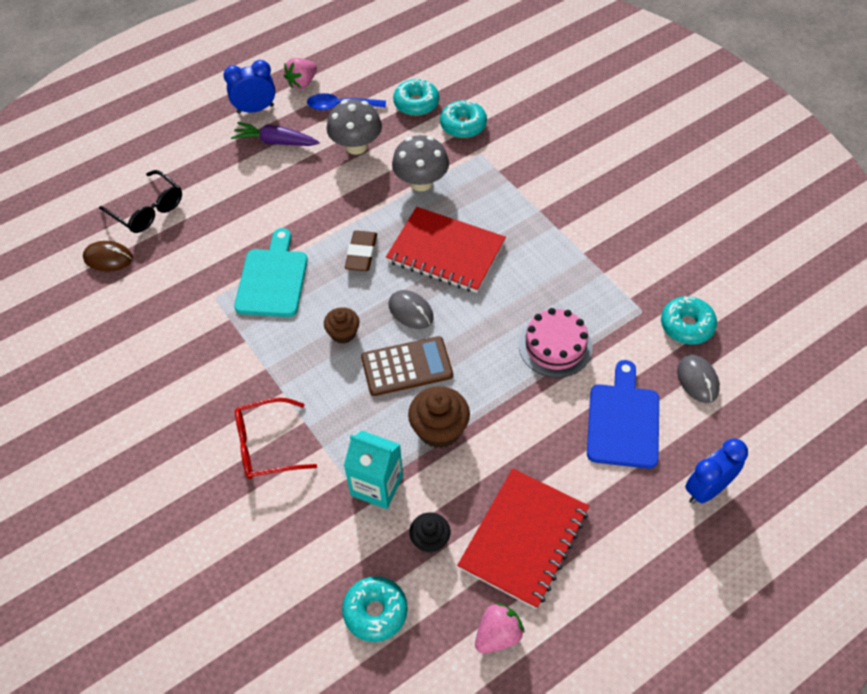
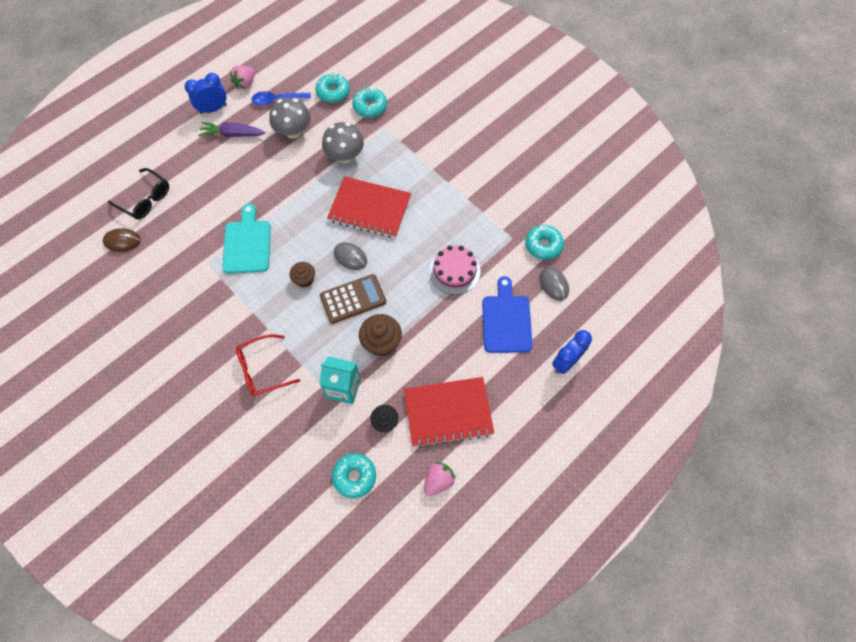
camera: 10 degrees left, 10 degrees up
(361, 254) = (309, 217): brown eraser -> none
(524, 539) = (448, 412): red notebook -> red notebook turned 60 degrees clockwise

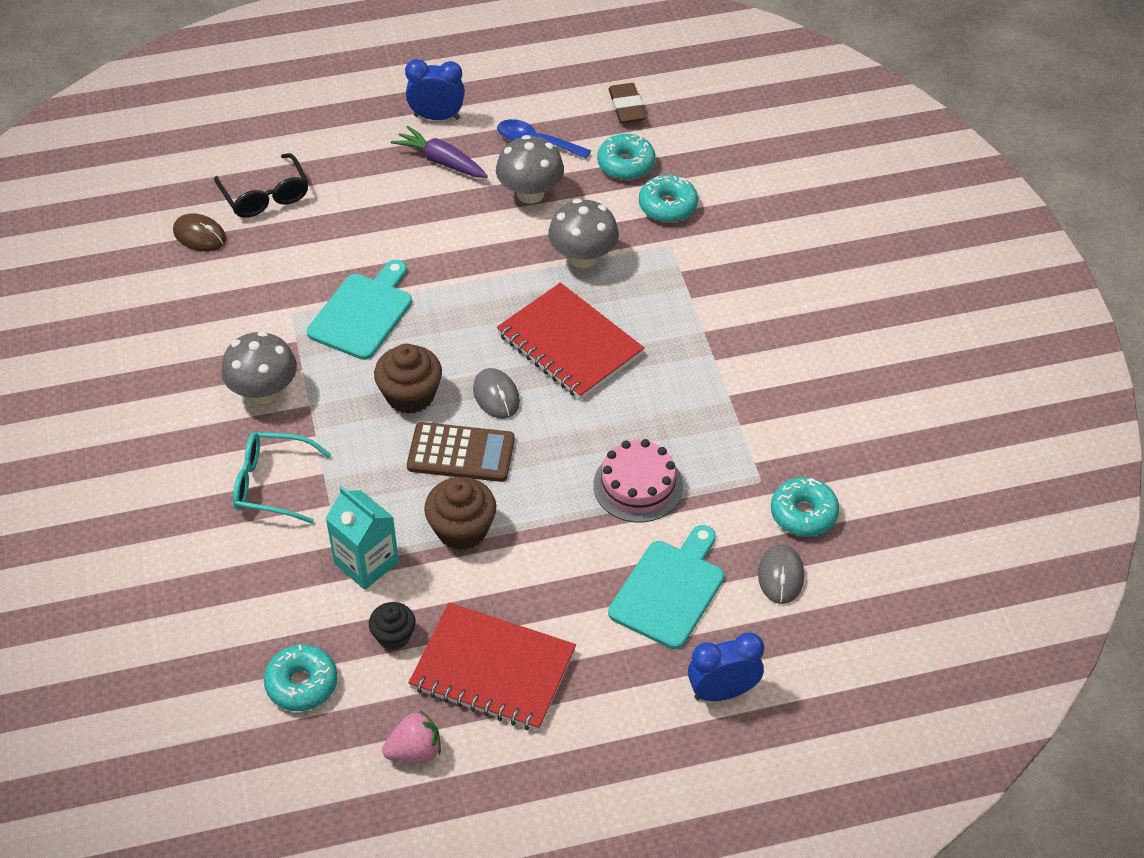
camera: 30 degrees right, 15 degrees down
(221, 317) = (263, 391): none -> grey mushroom
(245, 83) = (505, 101): pink strawberry -> none
(263, 369) = (273, 484): red glasses -> turquoise glasses
(304, 279) = (410, 395): brown cupcake -> brown cupcake, size x1.59
(313, 59) = (626, 107): none -> brown eraser
(506, 320) = (669, 590): blue cutting board -> turquoise cutting board

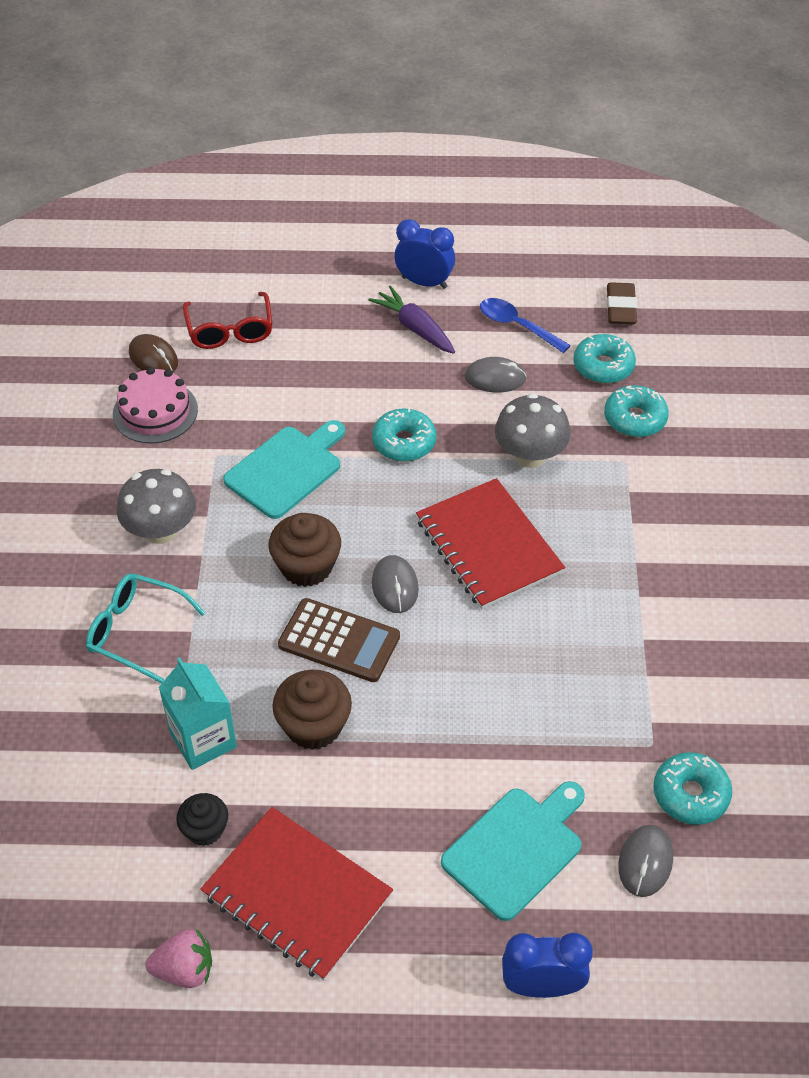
camera: 15 degrees right, 0 degrees up
(265, 195) = (230, 329): black glasses -> red glasses
(302, 684) = (92, 861): turquoise donut -> turquoise donut (404, 442)
(530, 193) = (495, 378): grey mushroom -> grey mouse
(638, 485) = (516, 720): pink cake -> pink cake (155, 412)

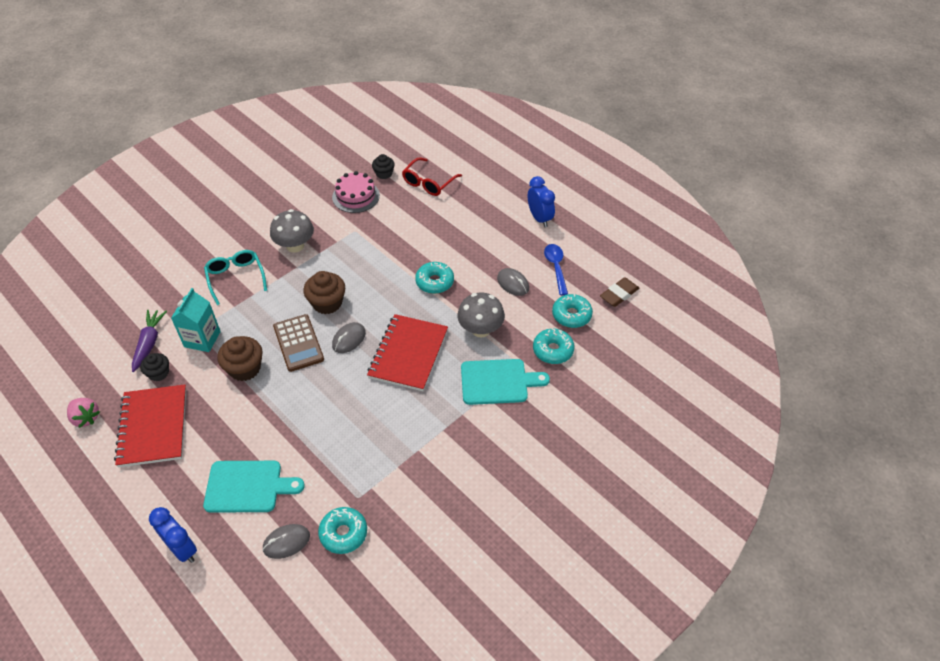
camera: 45 degrees right, 0 degrees up
(153, 358) = (384, 173): brown mouse -> black cupcake
(286, 469) = (373, 257): turquoise cutting board -> turquoise cutting board (498, 382)
(415, 328) = (507, 236): purple carrot -> purple carrot (149, 343)

